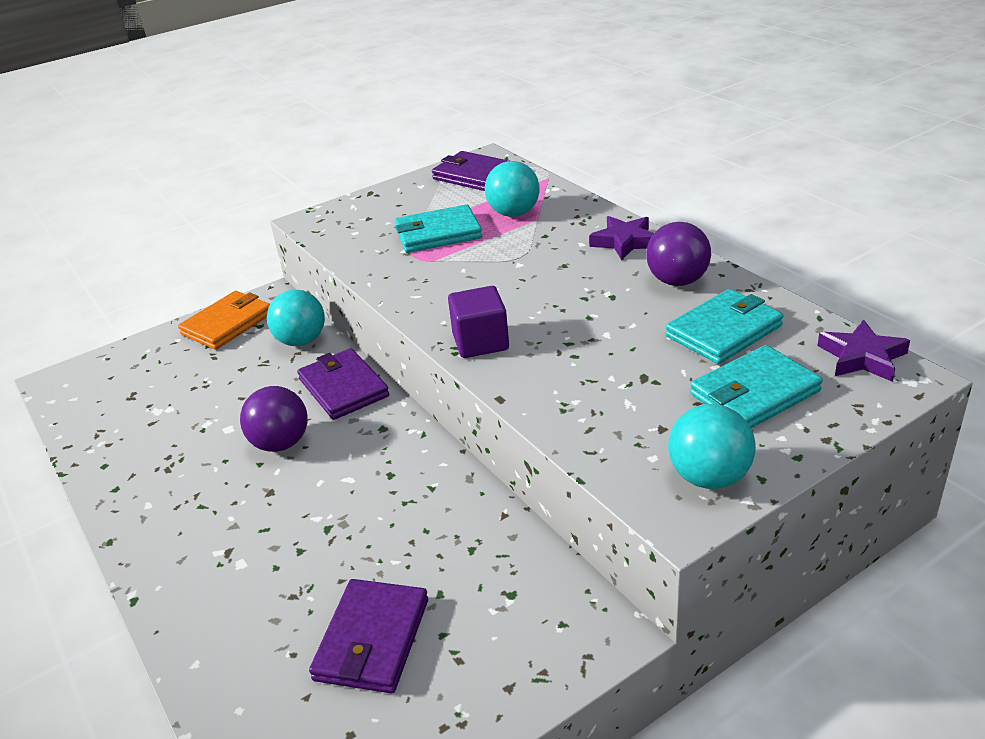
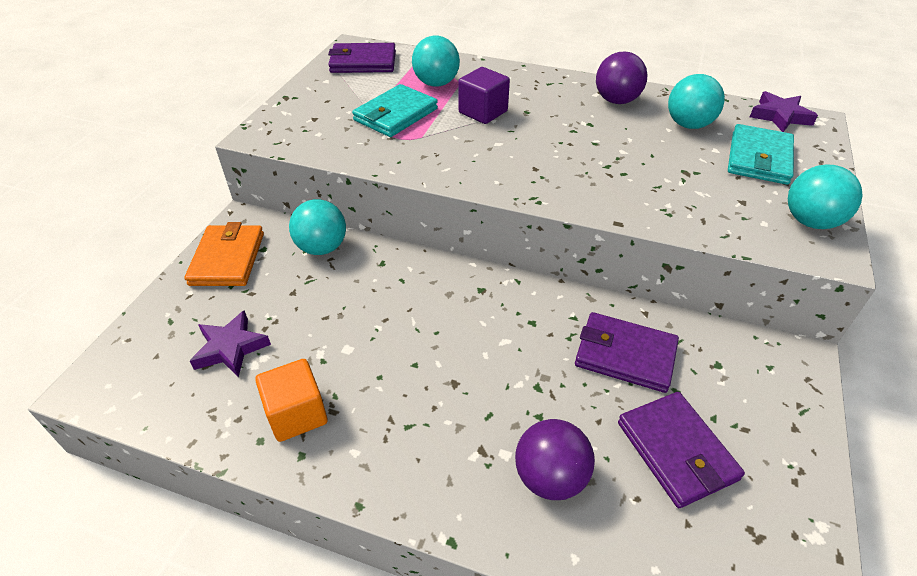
camera: 40 degrees left, 10 degrees up
(144, 459) = (297, 414): none -> orange cube
(281, 443) = (413, 339): purple ball -> purple ball (550, 477)
(343, 388) = (409, 271): purple wallet -> purple wallet (625, 355)
(480, 342) = (547, 187): purple cube -> purple cube (483, 112)
(625, 242) = (546, 83): purple star -> purple star (230, 348)
(724, 331) = (688, 125): turquoise wallet -> turquoise ball

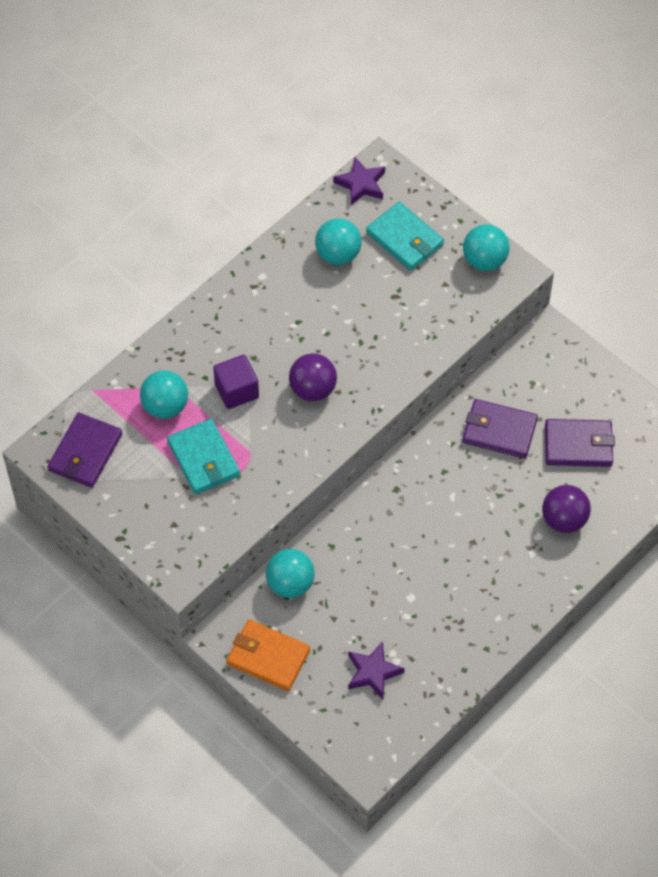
camera: 65 degrees left, 15 degrees up
(297, 414) = (453, 643): orange cube -> none
(616, 101) = (274, 282): purple ball -> purple ball (313, 389)
(625, 355) = (499, 431): purple wallet -> purple wallet turned 60 degrees clockwise

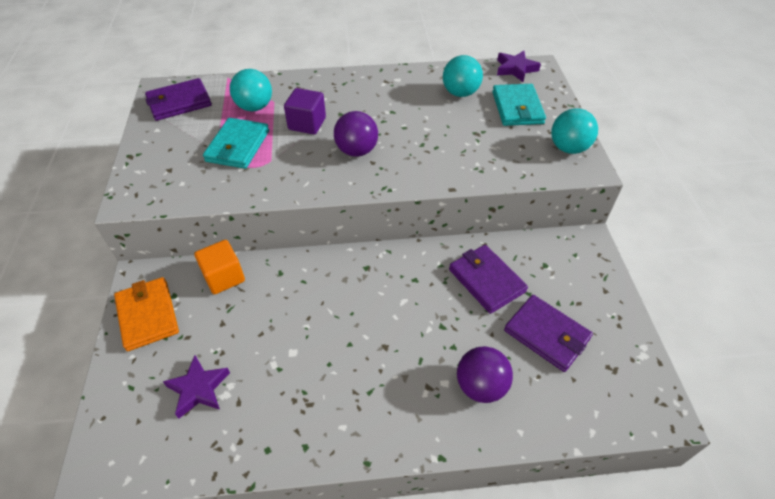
camera: 40 degrees right, 10 degrees down
(290, 583) = (224, 277): turquoise ball -> orange cube

